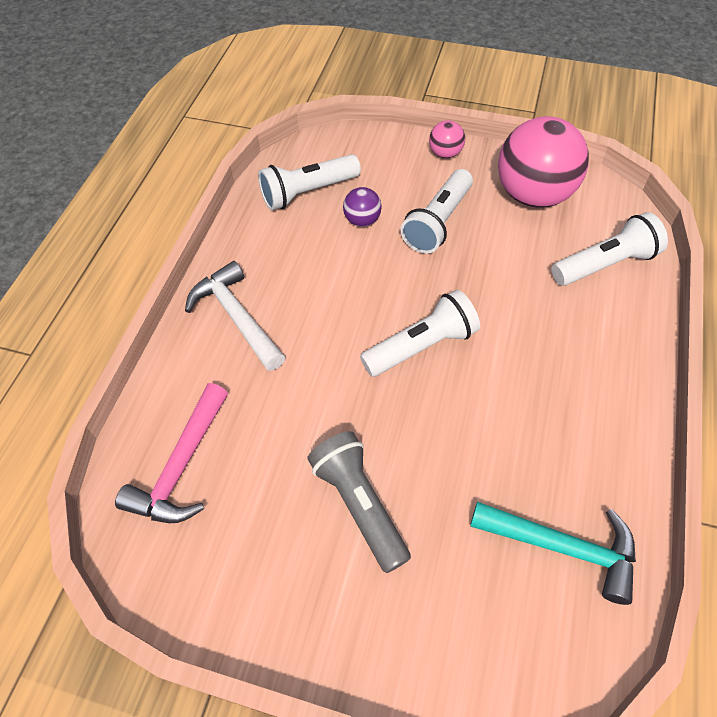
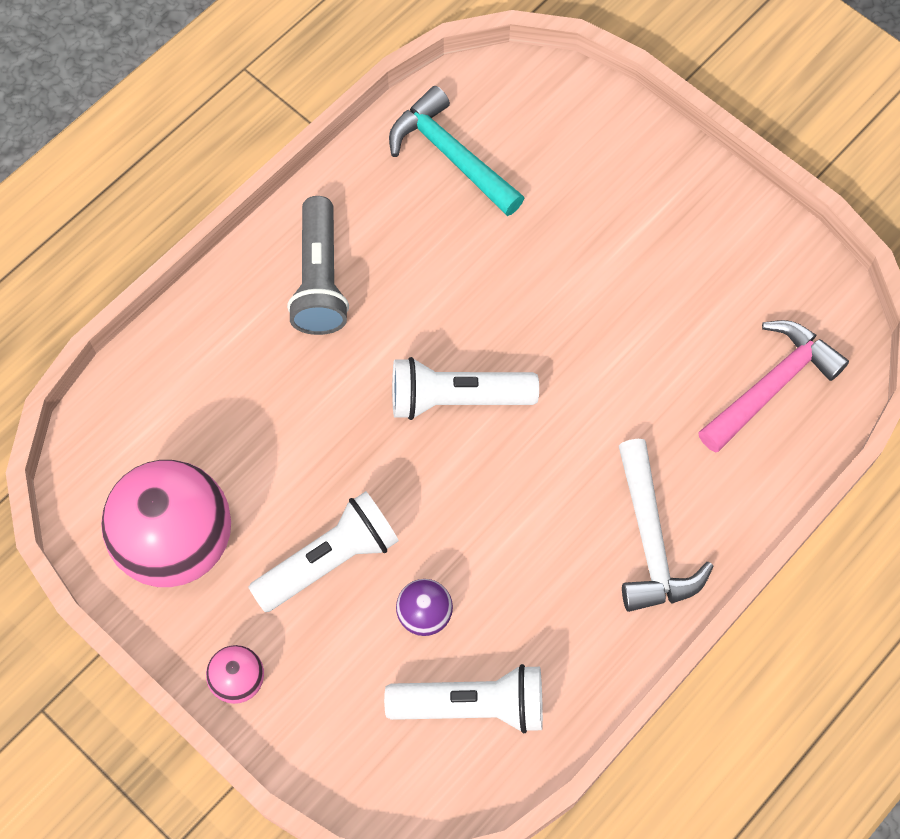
camera: 155 degrees left, 10 degrees up
(359, 504) = (611, 270): grey flashlight -> grey flashlight (320, 280)
(605, 264) = (176, 398): white flashlight -> none

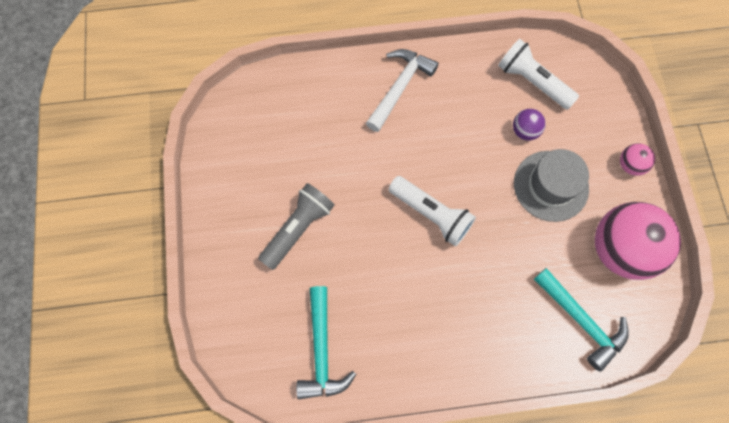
camera: 140 degrees left, 5 degrees up
(169, 411) = (581, 321): none -> turquoise hammer
(320, 280) = (450, 333): grey flashlight -> grey flashlight (298, 228)
(329, 560) = (550, 186): white flashlight -> grey hat
(771, 385) = (284, 108): pink hammer -> none

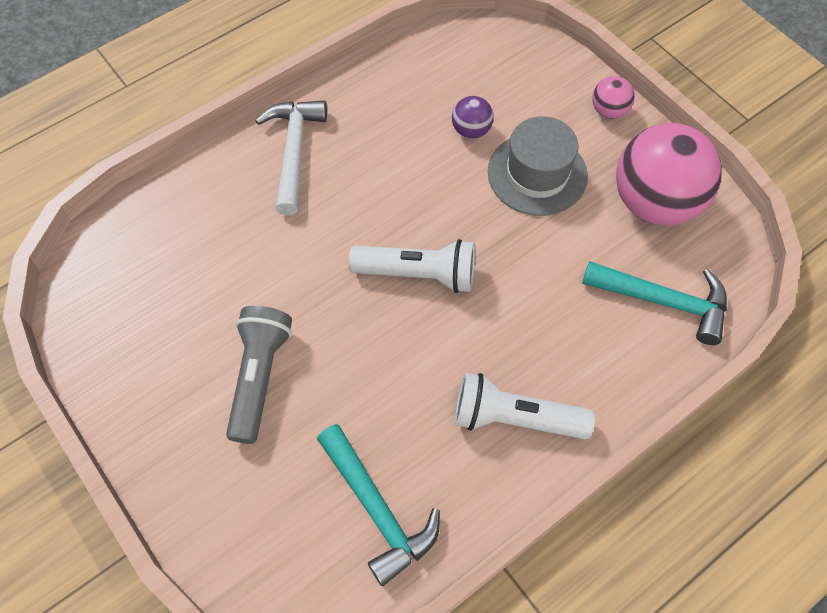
camera: 30 degrees left, 10 degrees down
(532, 82) = (447, 75): white flashlight -> white flashlight (514, 418)

